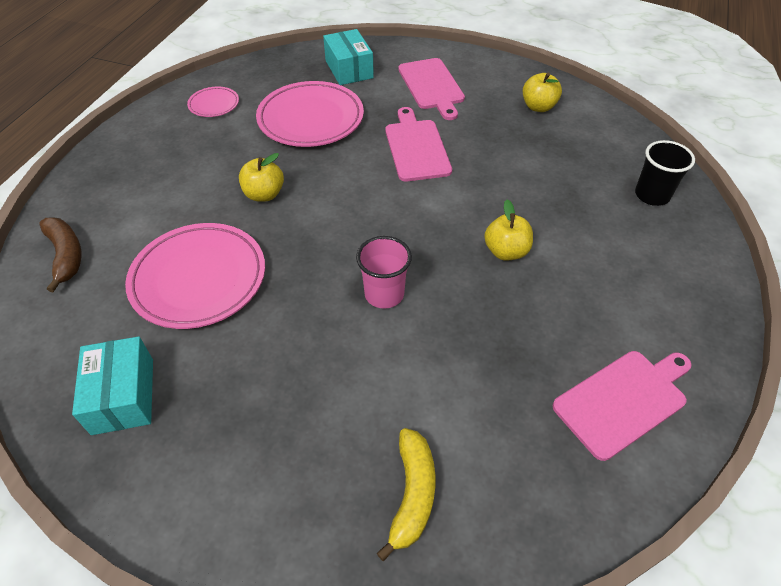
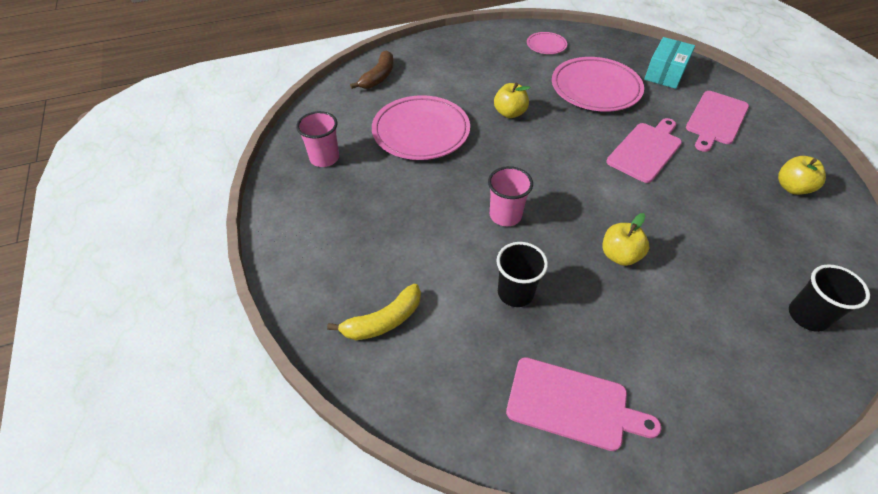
camera: 50 degrees right, 0 degrees up
(123, 396) = (324, 158): turquoise box -> pink cup
(478, 354) = (515, 293): none -> black cup

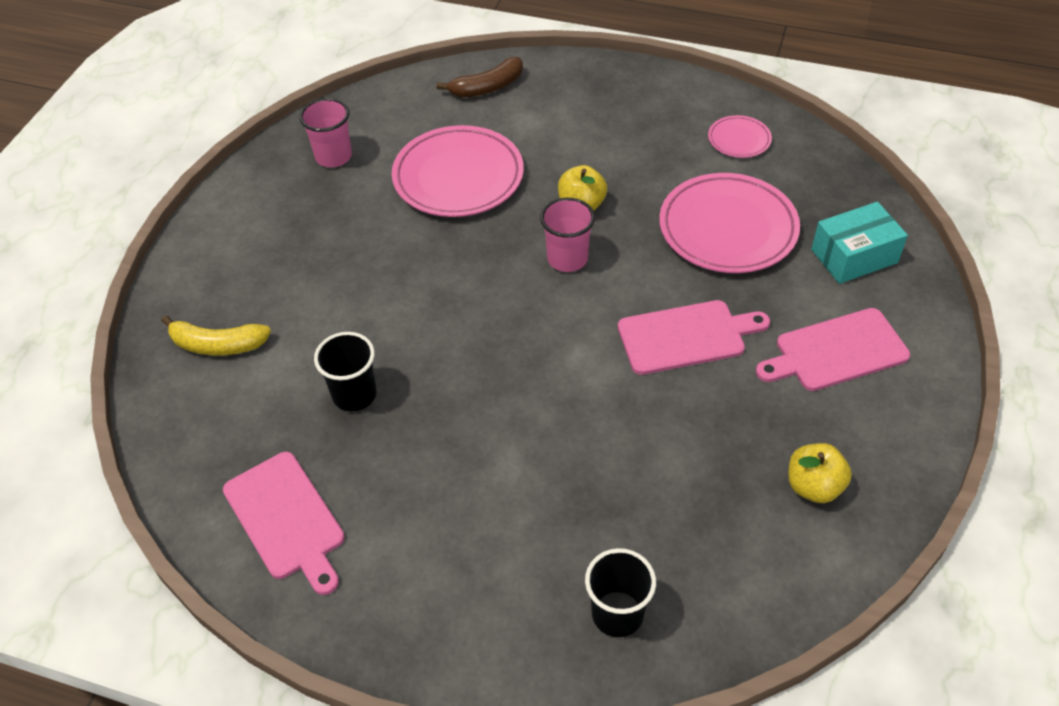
camera: 40 degrees right, 0 degrees up
(505, 215) = (436, 316): pink cup -> pink cup (567, 259)
(619, 255) = (499, 426): yellow apple -> none

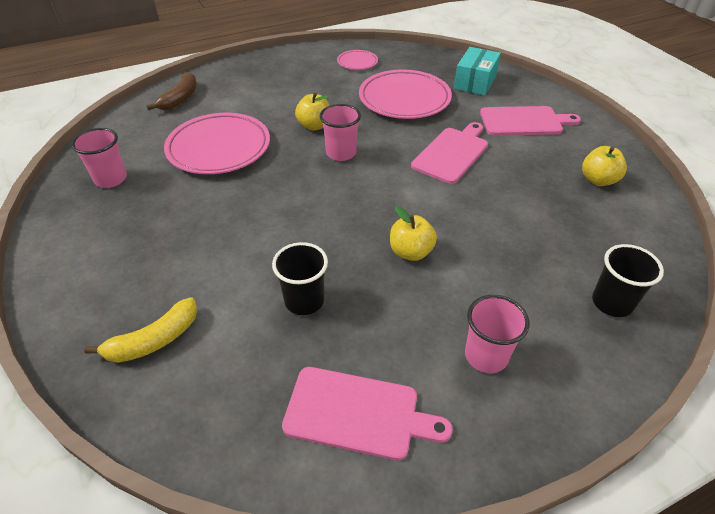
camera: 45 degrees left, 5 degrees down
(436, 560) = (486, 356): none -> pink cup
(497, 417) = (411, 252): none -> yellow apple
(836, 351) = (524, 121): pink cutting board -> pink cutting board turned 120 degrees counterclockwise

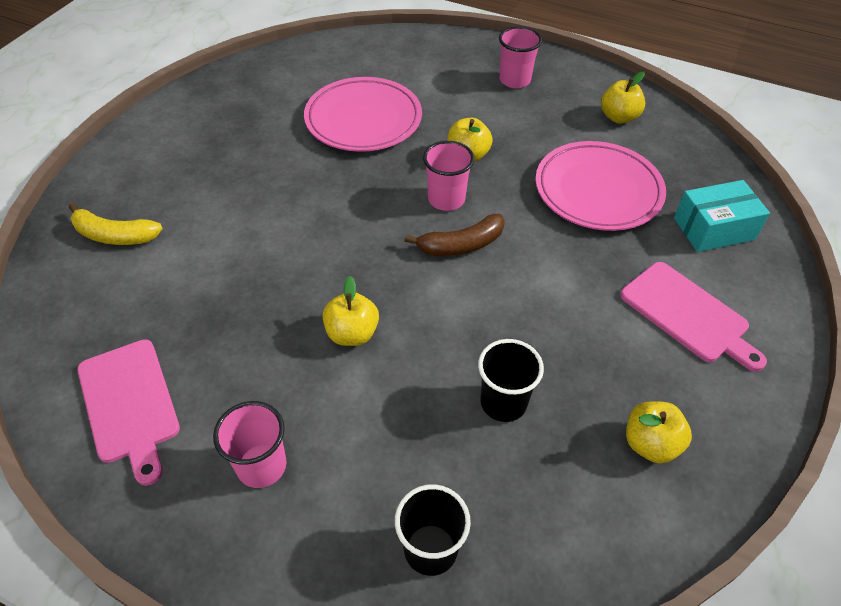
camera: 50 degrees right, 5 degrees up
(111, 179) = (260, 91): pink cup -> pink cup (514, 80)
(180, 99) = (404, 51): brown banana -> brown banana (461, 245)
(304, 301) = (224, 295): black cup -> black cup (503, 402)
(357, 62) = (618, 117): pink plate -> yellow apple
(452, 153) = (544, 282): pink cutting board -> none

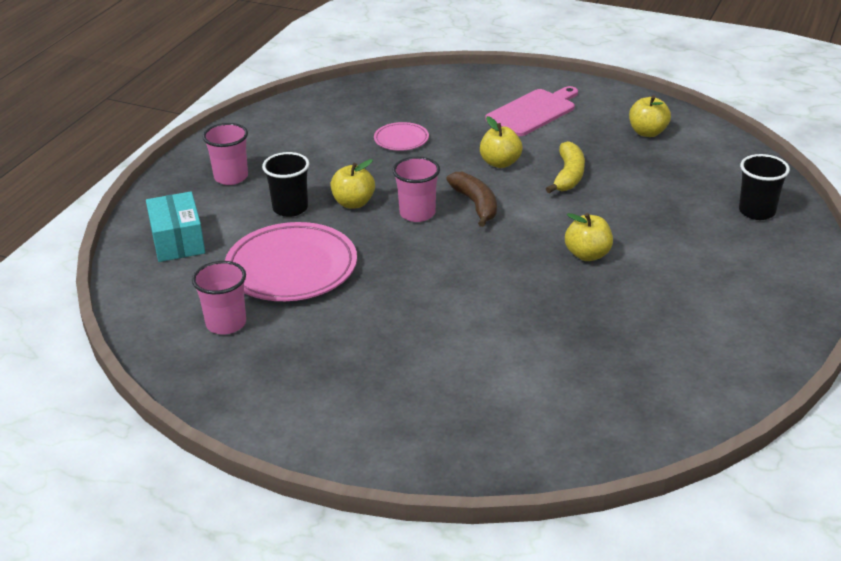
camera: 90 degrees left, 15 degrees down
(114, 235) = (491, 422): yellow banana -> yellow banana (568, 176)
(130, 404) = (696, 366): pink cutting board -> none
(261, 466) = (725, 287): pink cup -> pink cup (226, 323)
(503, 402) = (633, 185): black cup -> black cup (290, 208)
(598, 191) = (401, 139): pink plate -> pink plate, size x0.49
(618, 117) = (298, 125): yellow apple -> yellow apple (500, 163)
(714, 229) = (443, 95): turquoise box -> turquoise box (178, 241)

